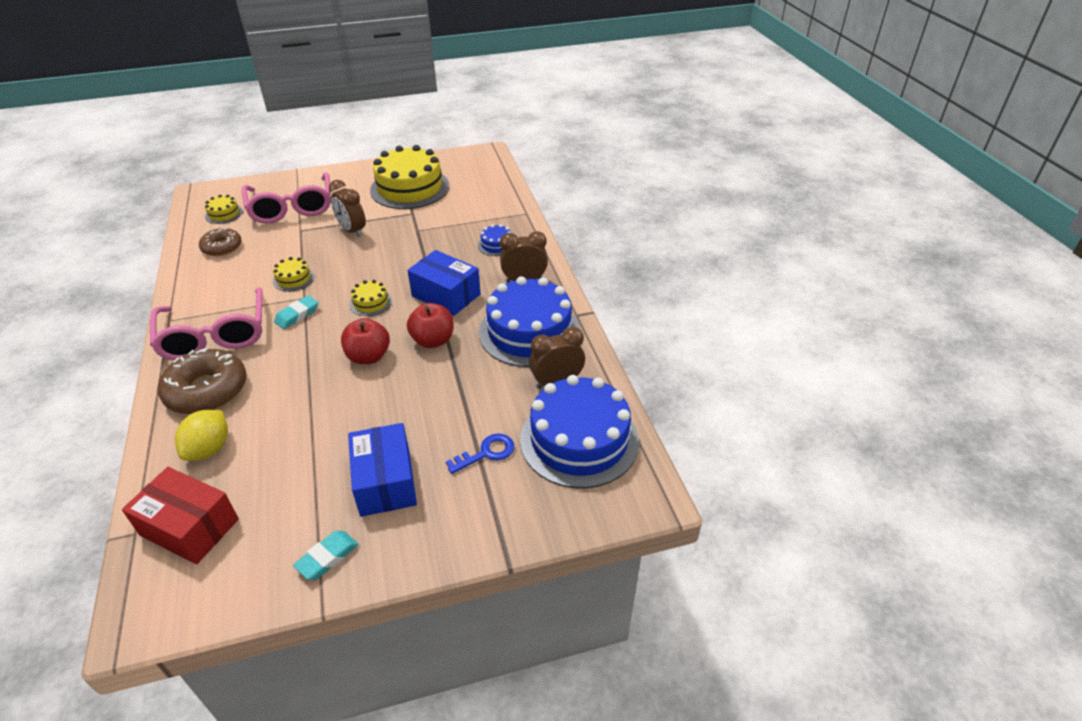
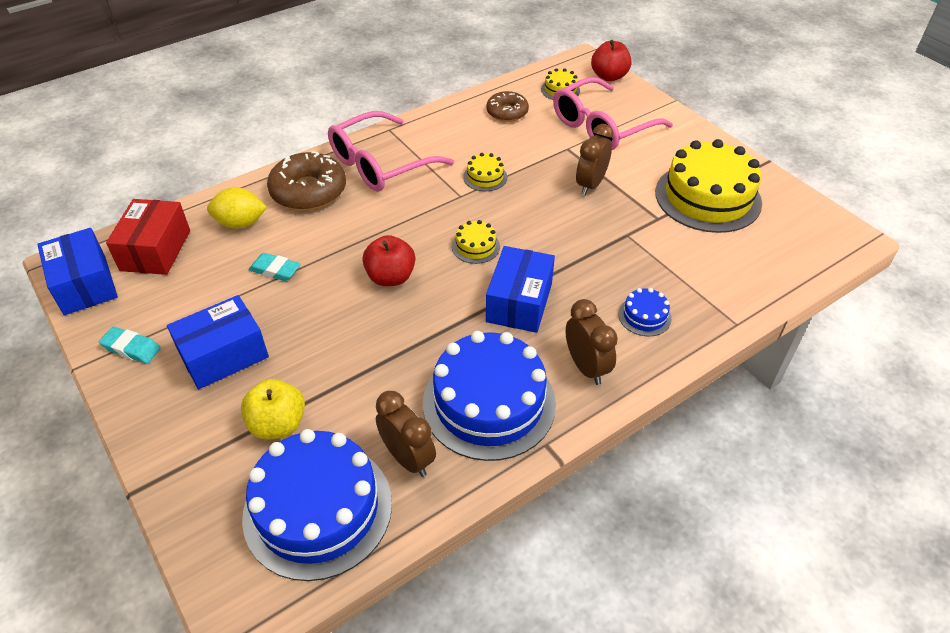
camera: 70 degrees right, 5 degrees up
(193, 601) = (85, 284): none -> blue box
(297, 315) = (431, 202): turquoise eraser -> turquoise eraser (275, 270)
(433, 340) = (436, 319): red apple -> red apple (609, 76)
(487, 453) = (278, 424): blue key -> yellow apple

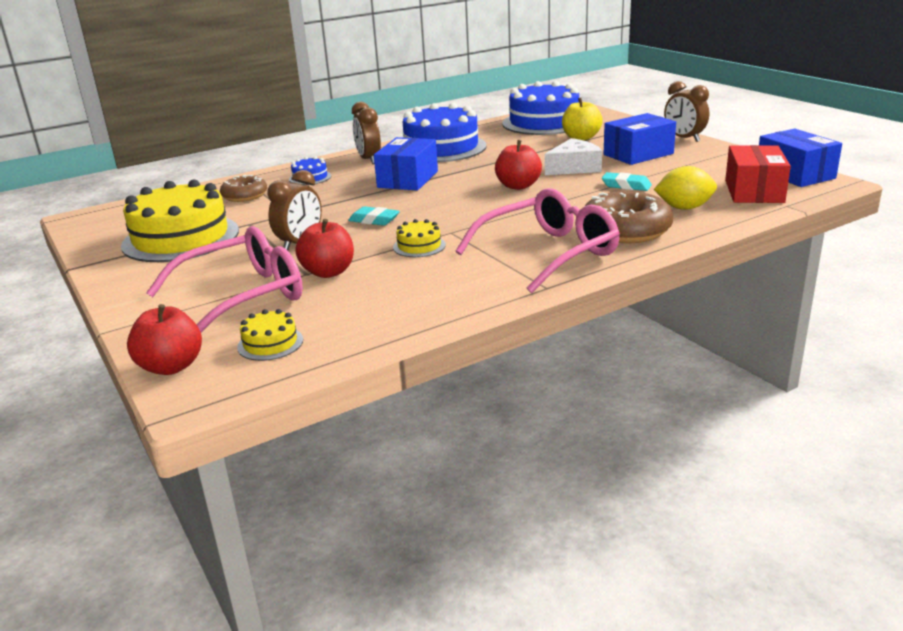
camera: 175 degrees left, 20 degrees down
(131, 348) = (713, 154): turquoise eraser -> turquoise eraser (374, 220)
(317, 319) = (574, 168): none -> white cheese
(408, 458) = (494, 134): brown clock -> brown clock (684, 138)
(475, 246) = (439, 203): yellow cake -> none
(507, 112) = (370, 310): brown donut -> brown donut (244, 196)
(550, 148) = (328, 272): none -> red apple

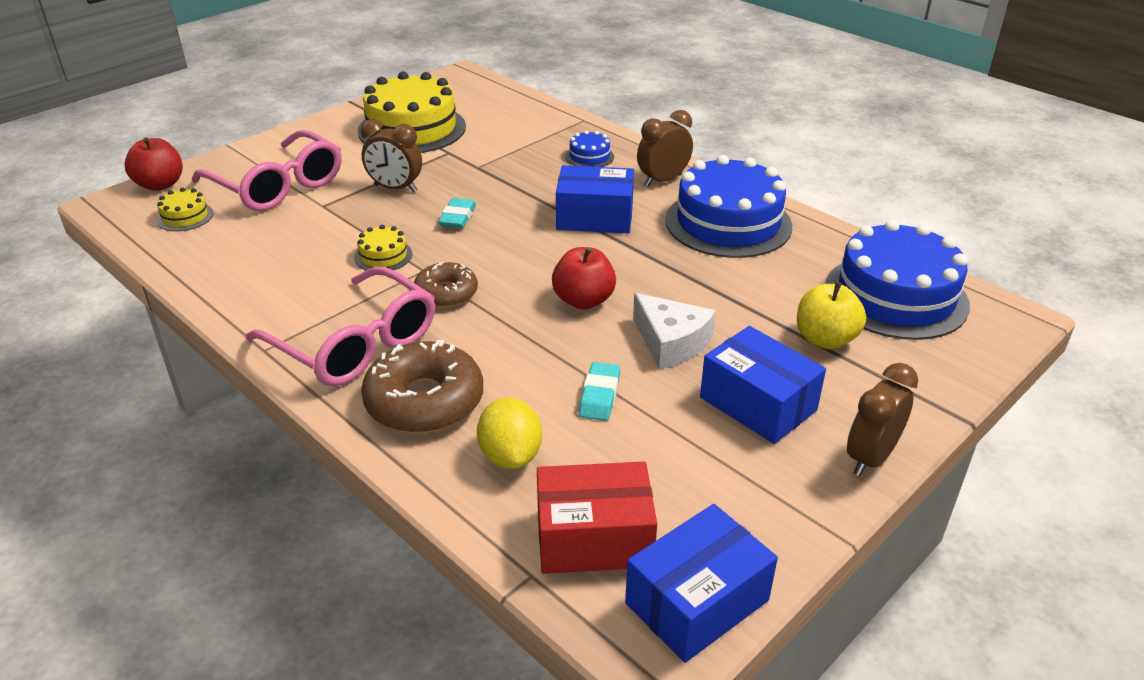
camera: 75 degrees right, 10 degrees up
(244, 196) = (526, 133): brown donut -> brown donut (446, 293)
(328, 272) = (323, 216): red apple -> none

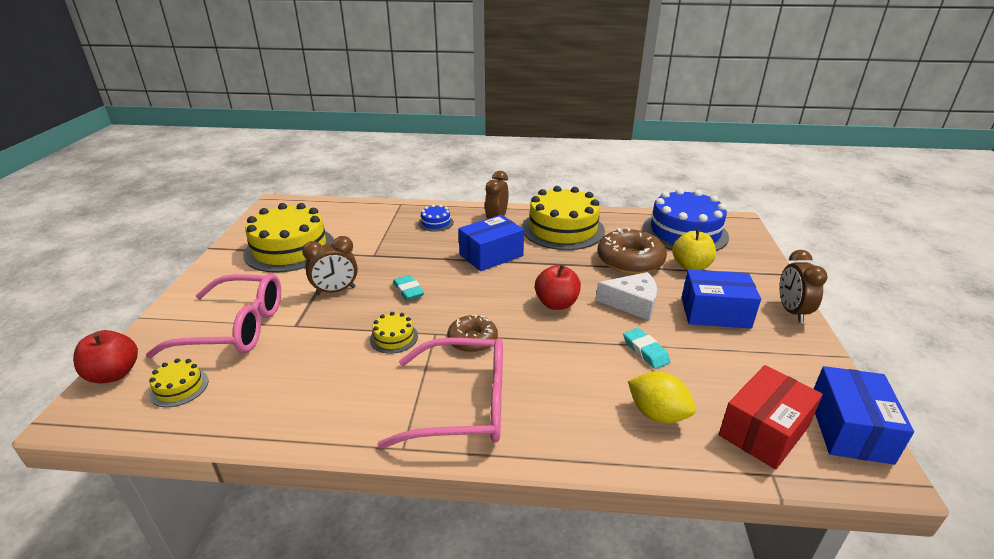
camera: 40 degrees left, 5 degrees down
(424, 401) = (562, 414): brown donut -> brown donut (630, 261)
(728, 223) = (563, 229): blue cake -> yellow cake

